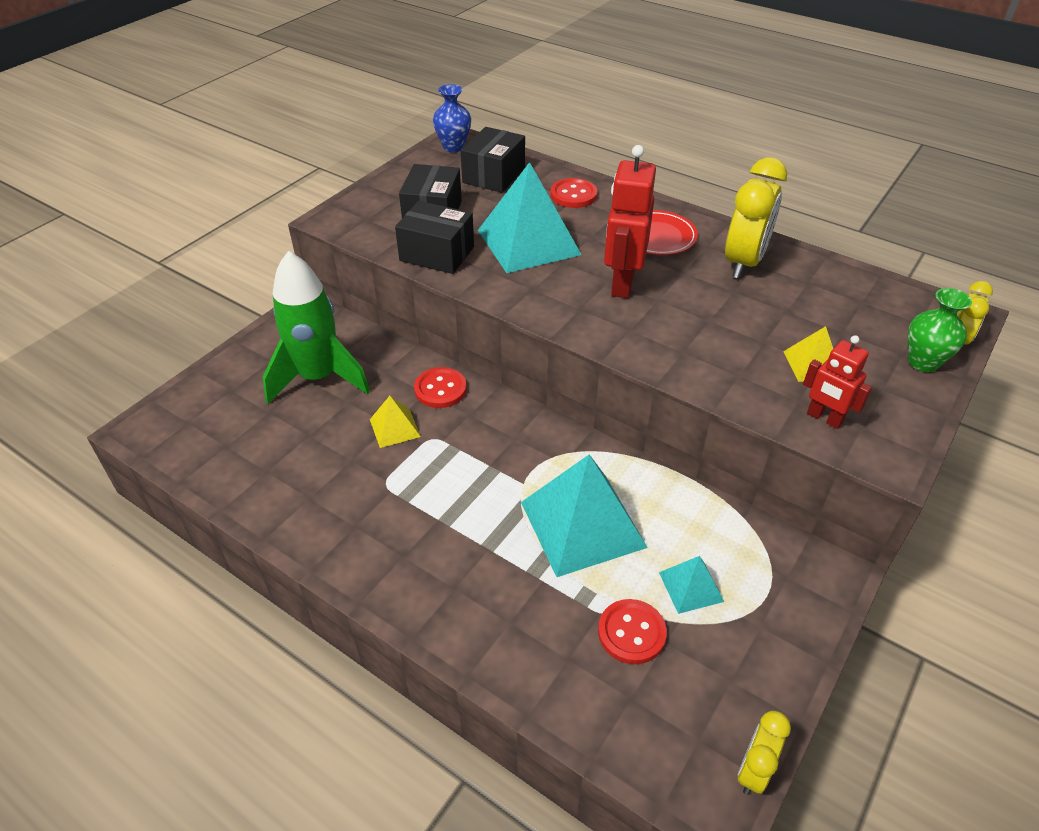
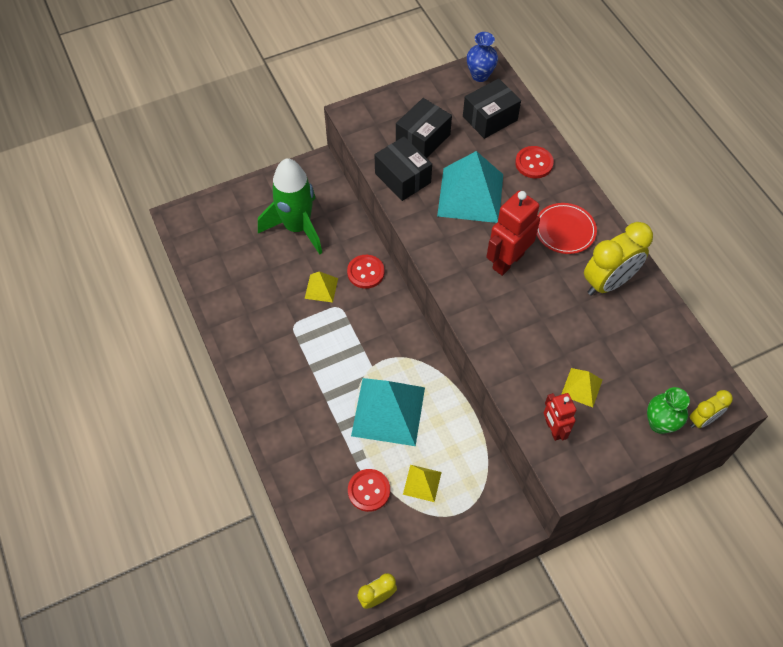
camera: 30 degrees right, 15 degrees up
(691, 586) = (422, 483): turquoise pyramid -> yellow pyramid

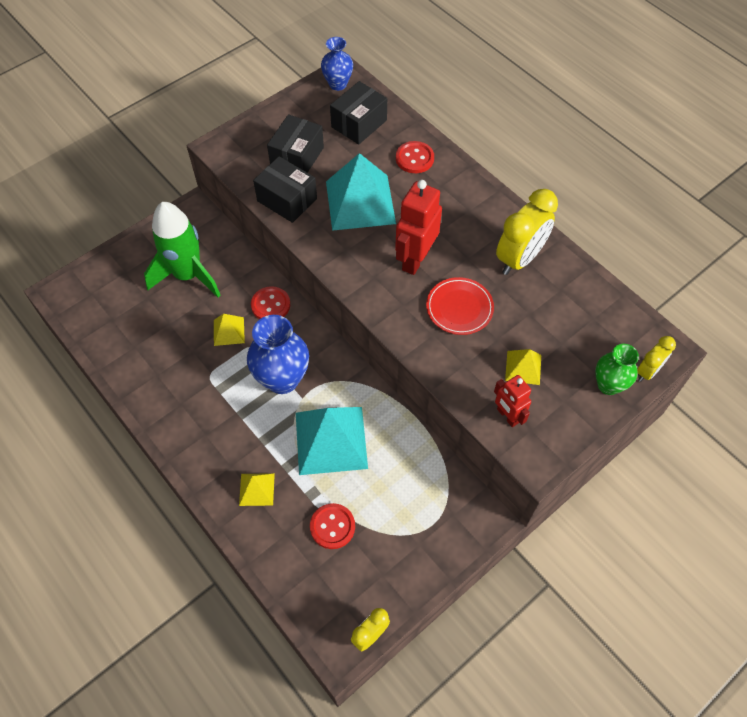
camera: 15 degrees left, 0 degrees up
(358, 344) = (282, 379): none -> blue vase
(422, 483) = (385, 504): yellow pyramid -> yellow pyramid (257, 489)
(564, 230) = (463, 217): red plate -> red plate (459, 308)

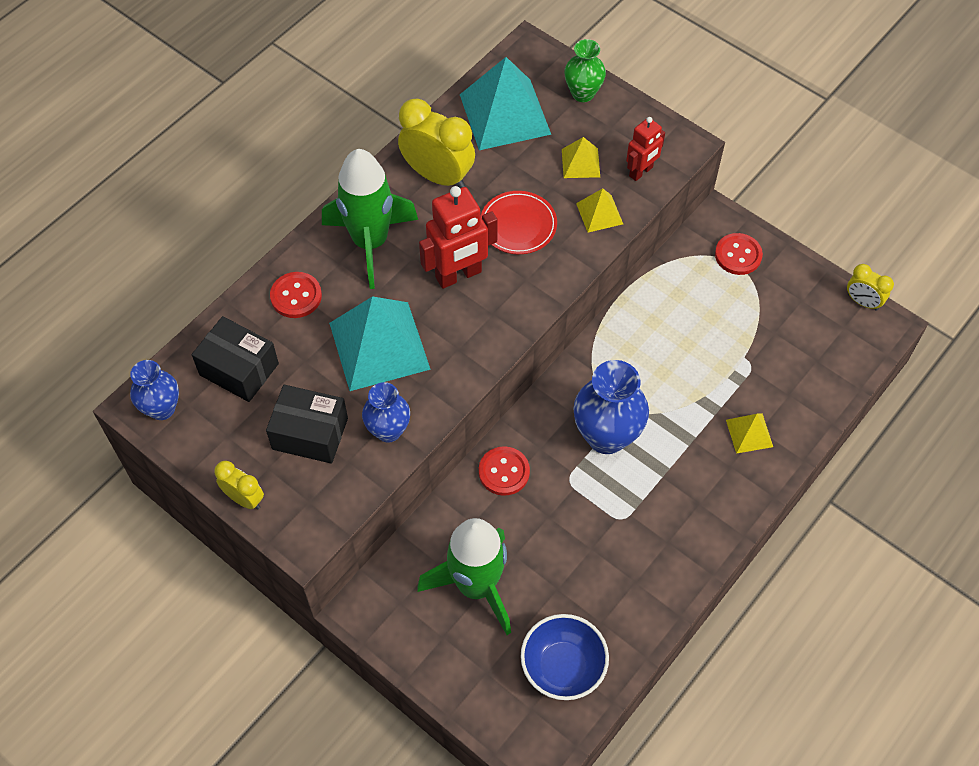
camera: 100 degrees left, 0 degrees up
(111, 317) = (563, 667): none -> blue bowl
(228, 331) = (553, 512): yellow pyramid -> yellow pyramid (599, 213)
(287, 200) = (388, 430): black box -> blue vase
(331, 440) = (670, 371): turquoise pyramid -> turquoise pyramid (505, 114)
(332, 526) = (767, 352): red button -> red button (738, 255)
(415, 259) = (458, 275): red robot -> red robot turned 45 degrees counterclockwise
(457, 207) = (370, 243): none -> green rocket
(647, 371) = (559, 64): yellow clock -> yellow clock (244, 499)

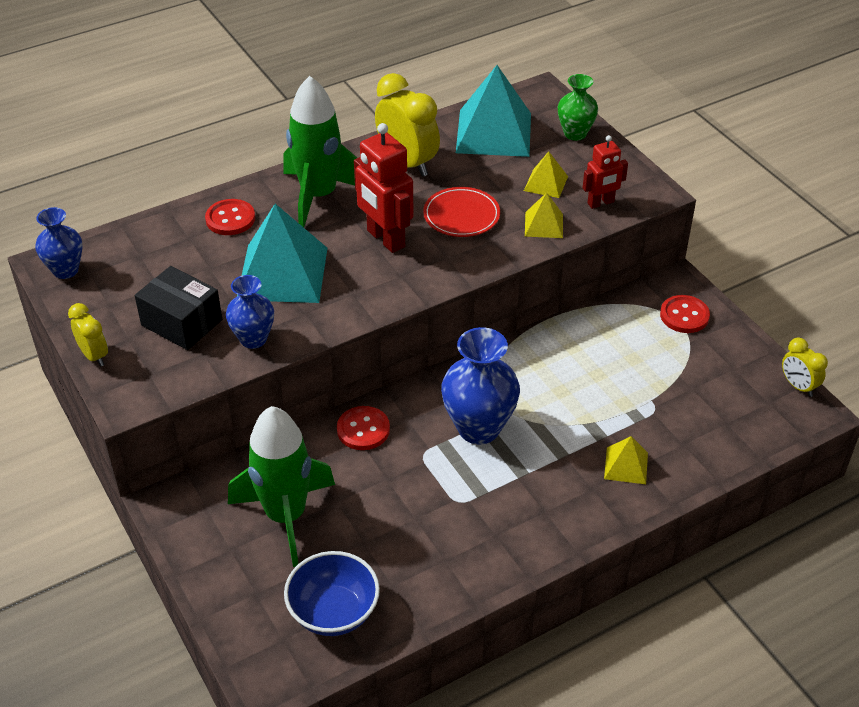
camera: 20 degrees right, 15 degrees down
(239, 369) = (149, 259): black box -> none
(458, 275) = (385, 239): red robot -> red robot turned 60 degrees clockwise

